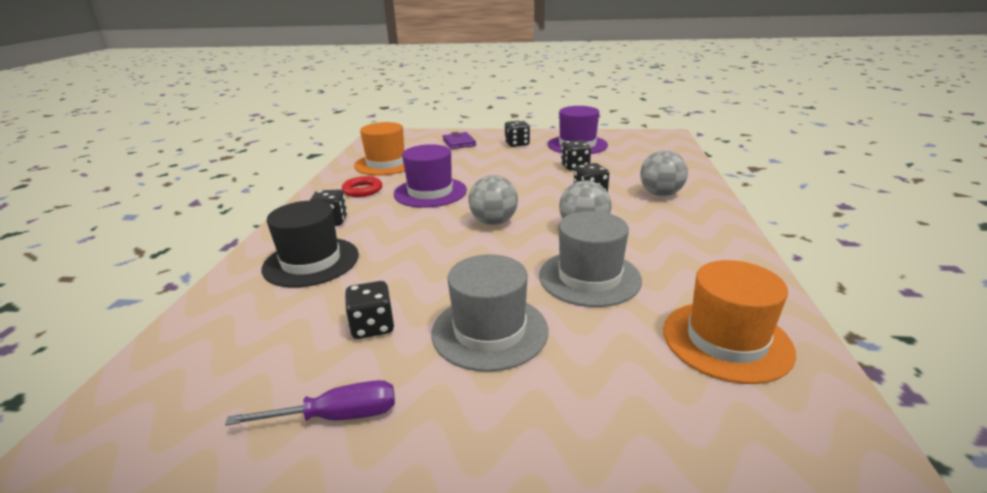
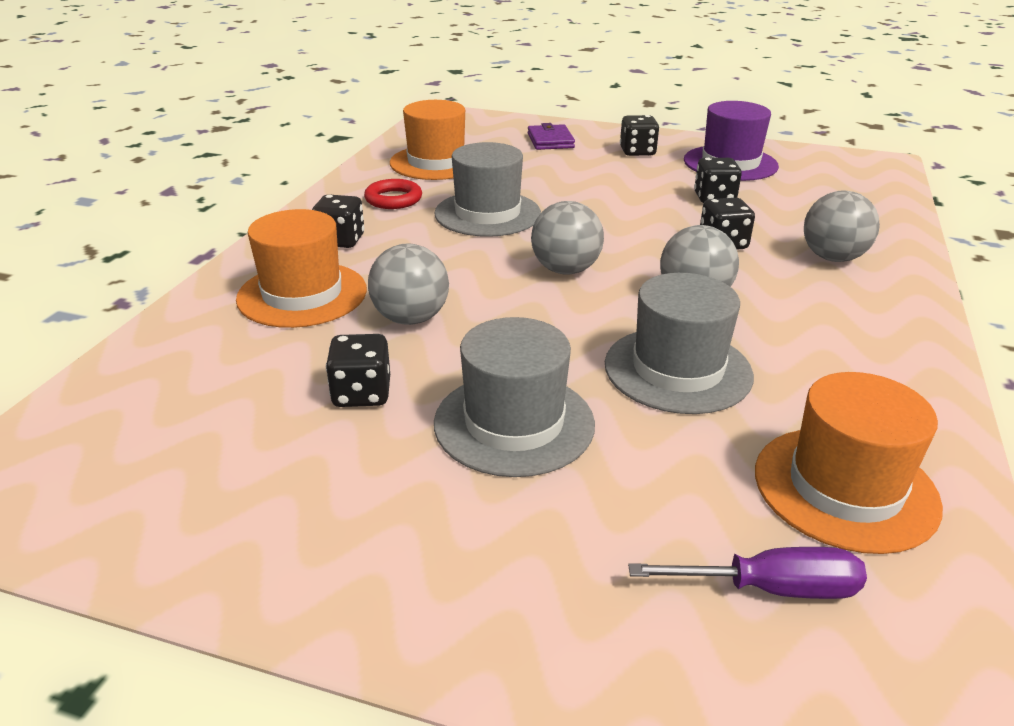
camera: 10 degrees right, 5 degrees up
(311, 262) = (302, 294): black hat -> orange hat
(336, 416) = (291, 500): purple screwdriver -> purple screwdriver (770, 589)
(395, 268) = (411, 319): none -> grey ball
(430, 192) = (487, 214): purple hat -> grey hat

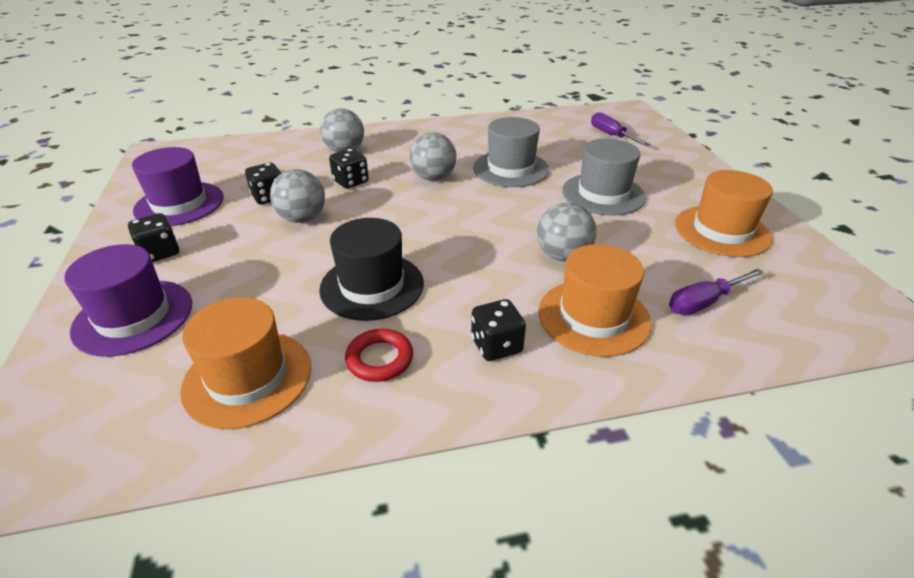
camera: 120 degrees left, 5 degrees up
(217, 369) = (704, 302): none -> purple screwdriver
(362, 394) = (645, 240): black dice -> none
(487, 214) = (372, 286): grey hat -> black hat
(550, 141) = (133, 317): purple wallet -> purple hat
(565, 270) = (440, 222): grey ball -> grey ball (302, 219)
(845, 488) = (546, 131): orange hat -> orange hat (722, 231)

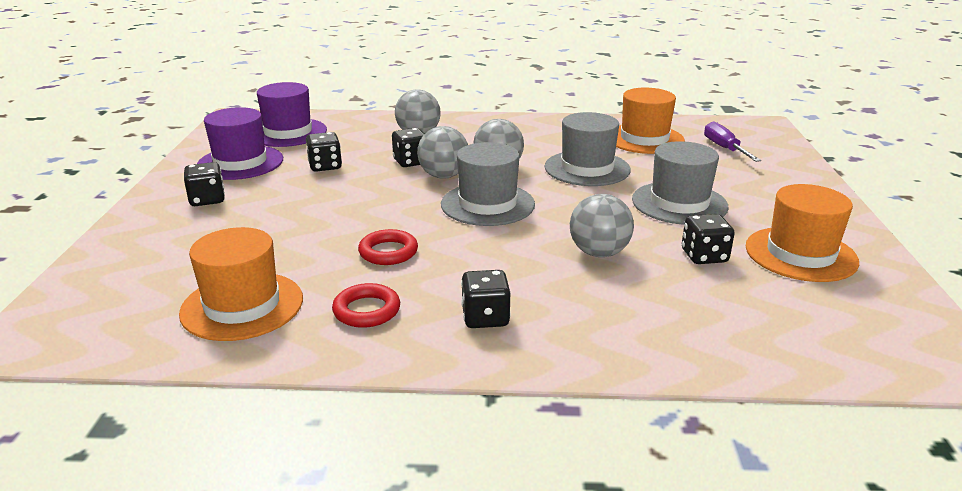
camera: 15 degrees right, 10 degrees down
(133, 317) = (165, 246): purple hat -> purple hat (288, 132)
(302, 219) = (348, 188): grey ball -> grey ball (444, 176)
(372, 286) = (388, 252): black hat -> red ring
(441, 218) = (487, 204): none -> grey hat
(593, 317) = (601, 309): orange hat -> orange hat (644, 139)
(649, 245) = (704, 256): none -> black dice
(704, 302) = (734, 315): purple screwdriver -> none

